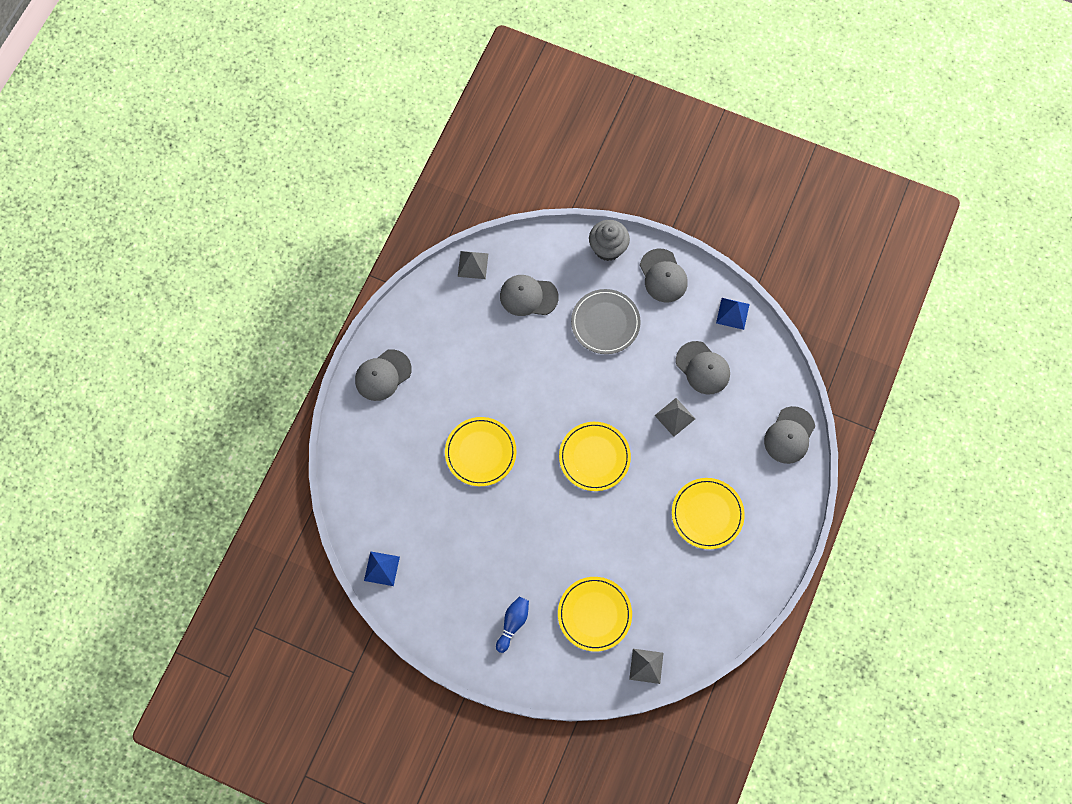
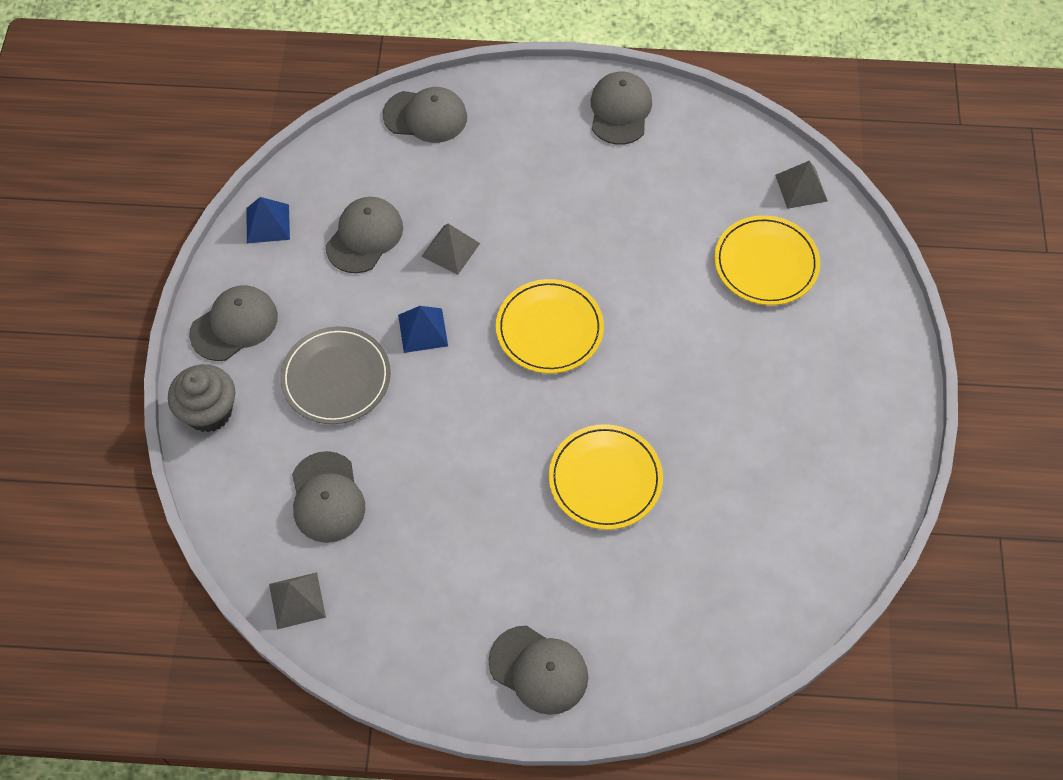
camera: 110 degrees left, 10 degrees down
(382, 568) = (839, 552): blue pyramid -> blue pyramid (422, 330)
(513, 623) = (827, 354): blue bowling pin -> none
(707, 514) = (572, 176): yellow plate -> none
(753, 567) = (620, 110): none -> grey cap

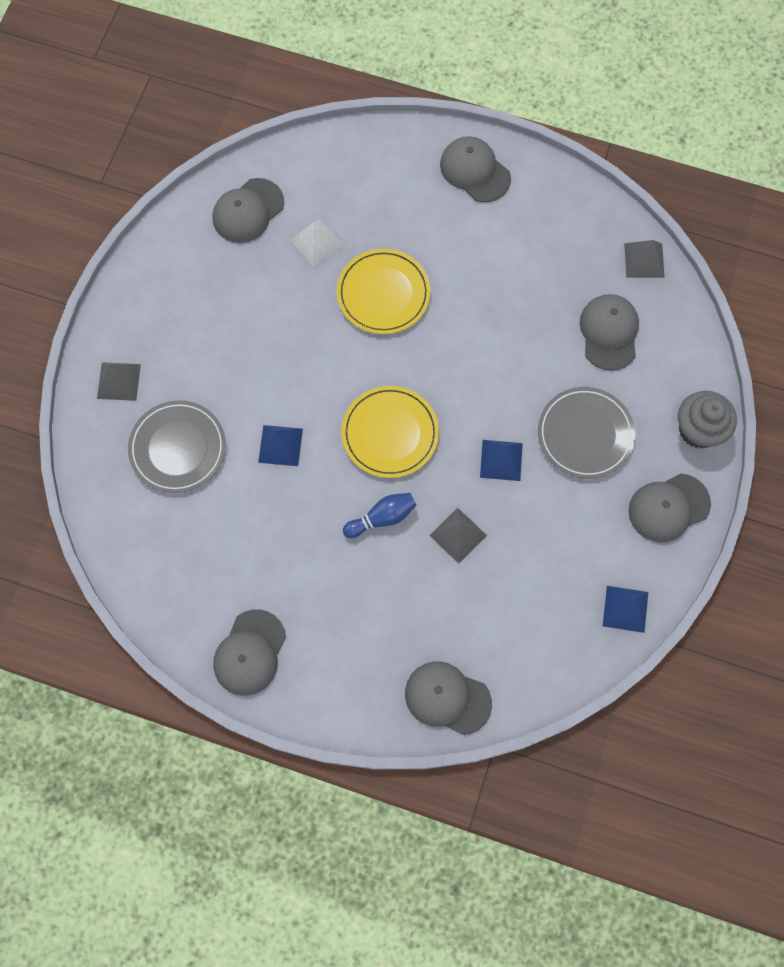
camera: 165 degrees left, 10 degrees up
(364, 236) = (535, 570): grey cap -> grey cap (248, 211)
(532, 248) = (382, 518): none -> blue bowling pin
(661, 290) = (280, 445): none -> blue pyramid
(706, 521) = (316, 242): none -> white pyramid
(766, 263) = (178, 448): yellow plate -> grey plate
(801, 188) = (112, 517): grey pyramid -> grey pyramid (119, 381)

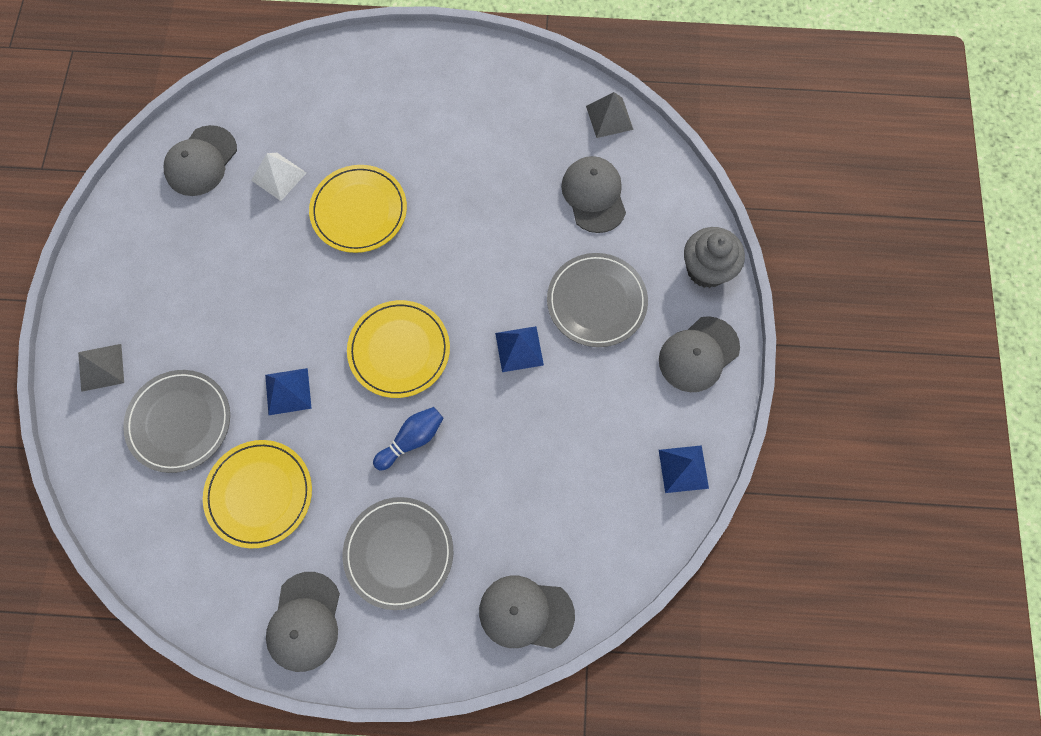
camera: 15 degrees left, 0 degrees up
(234, 531) = (259, 494): none -> yellow plate
(346, 615) = (399, 553): none -> grey plate
(458, 535) = (494, 437): grey pyramid -> none
(475, 171) = (421, 70): grey cap -> none

